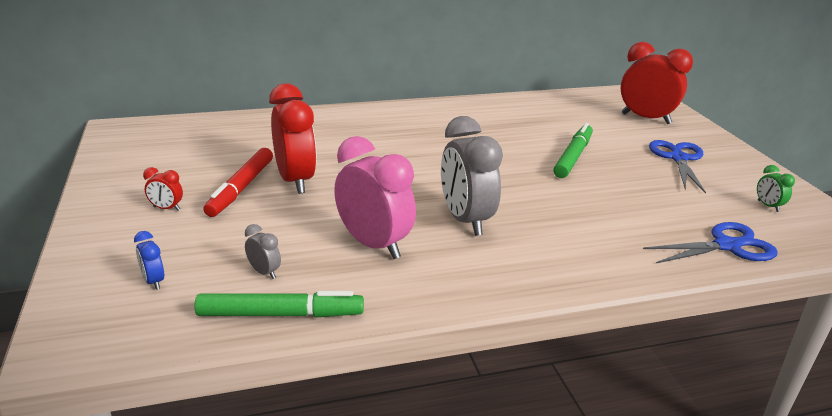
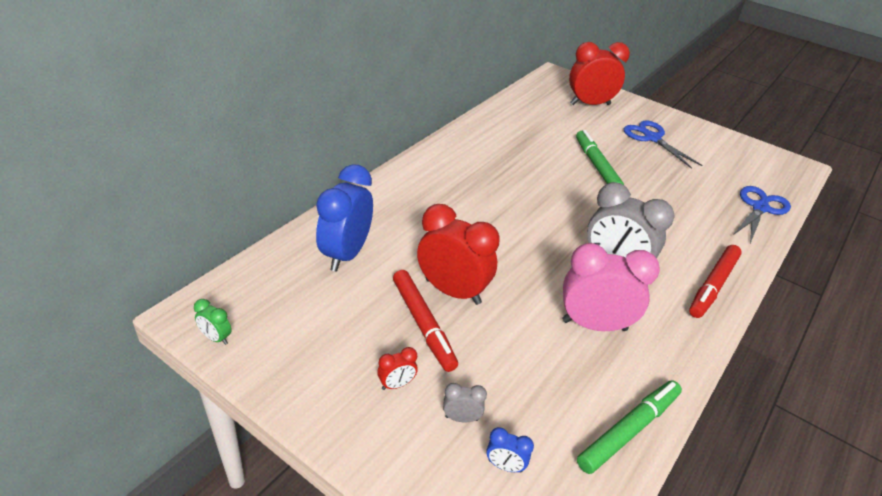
camera: 40 degrees left, 10 degrees up
(258, 135) = (346, 254): none -> blue clock
(264, 272) = (565, 400): grey clock -> grey clock (461, 418)
(548, 272) = (713, 286): none -> red marker
(768, 206) = (739, 161): green clock -> green clock (216, 338)

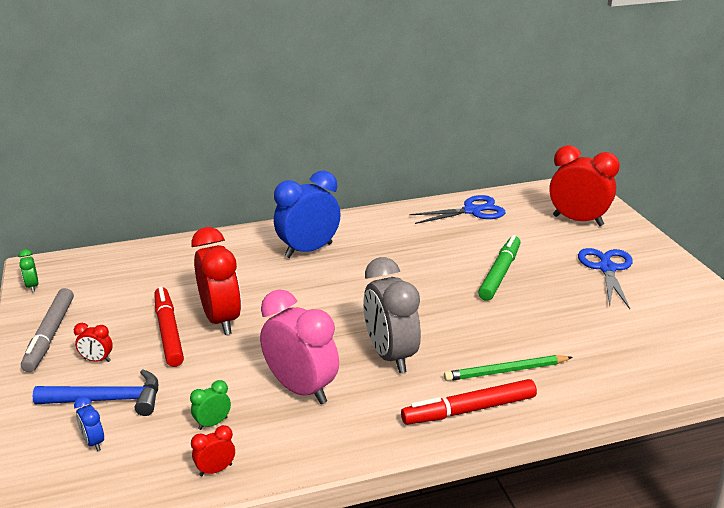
camera: 40 degrees right, 10 degrees down
(313, 382) = (50, 335): none -> grey marker
(346, 254) = (180, 267): blue clock -> blue clock (308, 250)
(423, 324) = (168, 332): red marker -> red marker turned 150 degrees clockwise
(461, 418) = (108, 400): grey clock -> blue hammer
(573, 391) = (213, 423): none -> green clock
(628, 430) = (216, 470): green marker -> red clock
(695, 244) = (506, 371): none -> green pencil
(760, 208) = (645, 369): blue scissors -> blue scissors (472, 211)

